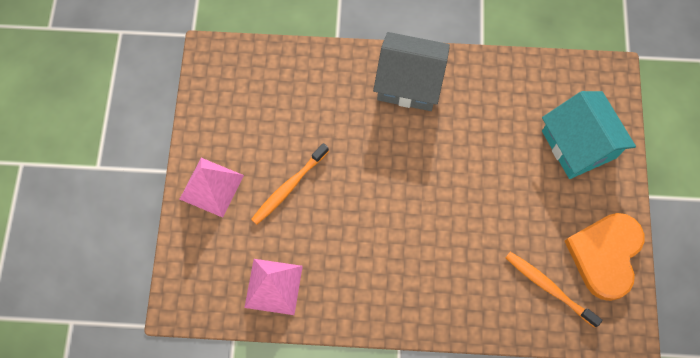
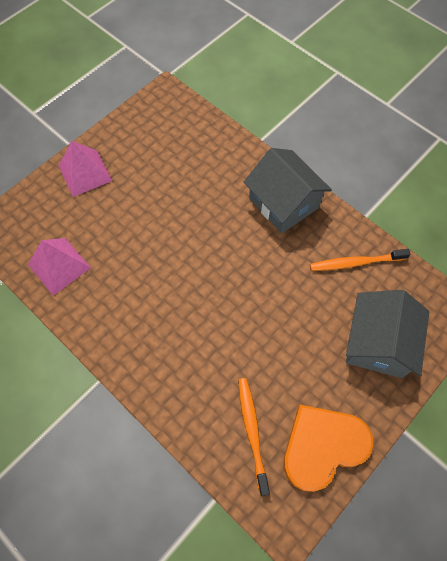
camera: 40 degrees right, 5 degrees down
(289, 187) = (133, 210): orange toothbrush -> orange toothbrush (356, 262)
(578, 144) = (378, 343): turquoise house -> grey house

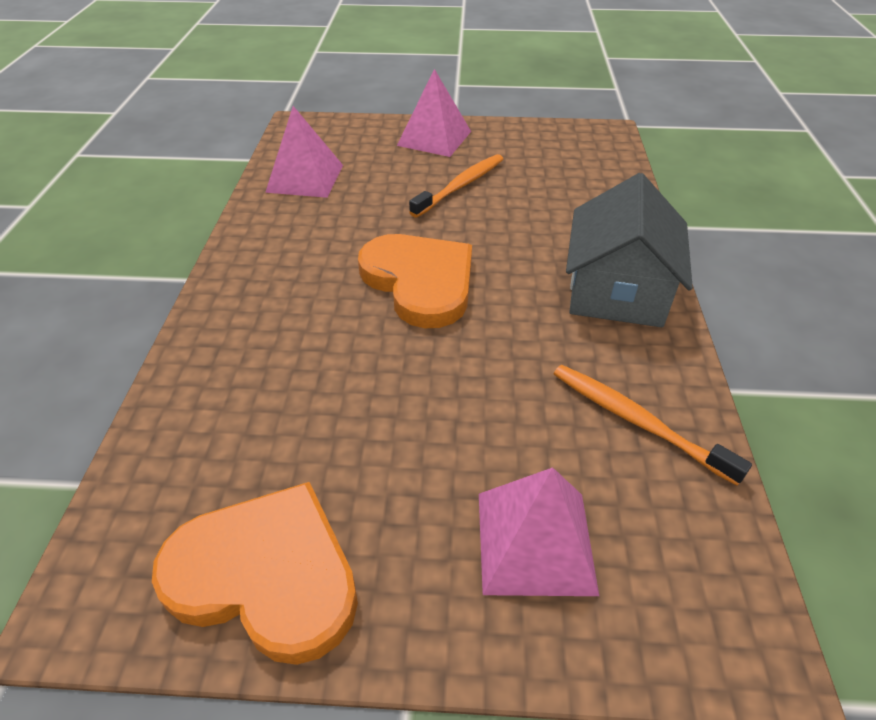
camera: 50 degrees right, 20 degrees down
(206, 275) = (420, 282): none -> orange heart
(252, 432) = (223, 461): orange toothbrush -> orange toothbrush (460, 186)
(378, 343) = (535, 542): grey house -> pink pyramid

